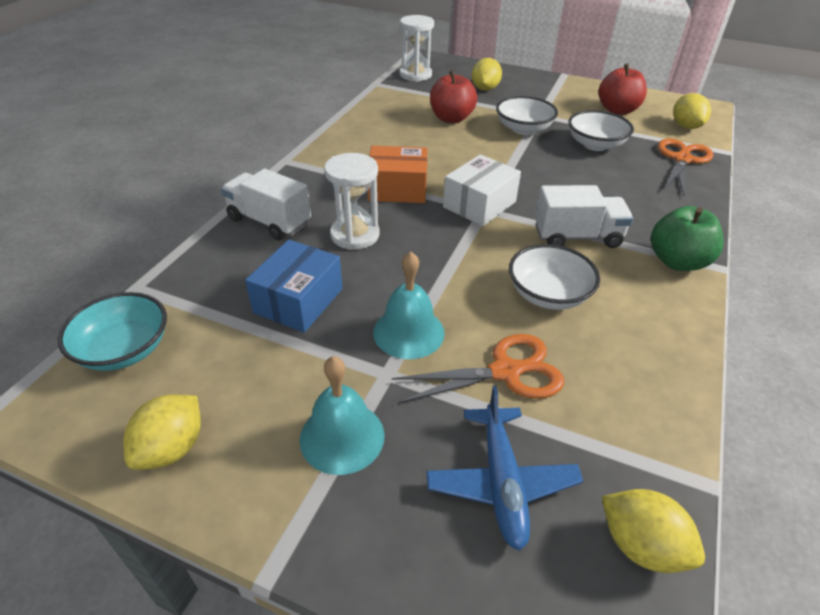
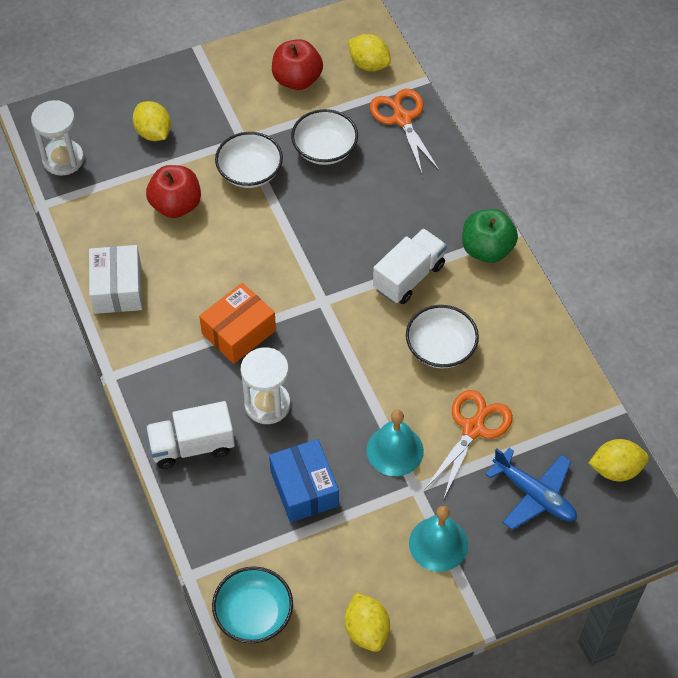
camera: 45 degrees left, 15 degrees up
(479, 204) = (314, 298): white box -> white box (118, 288)

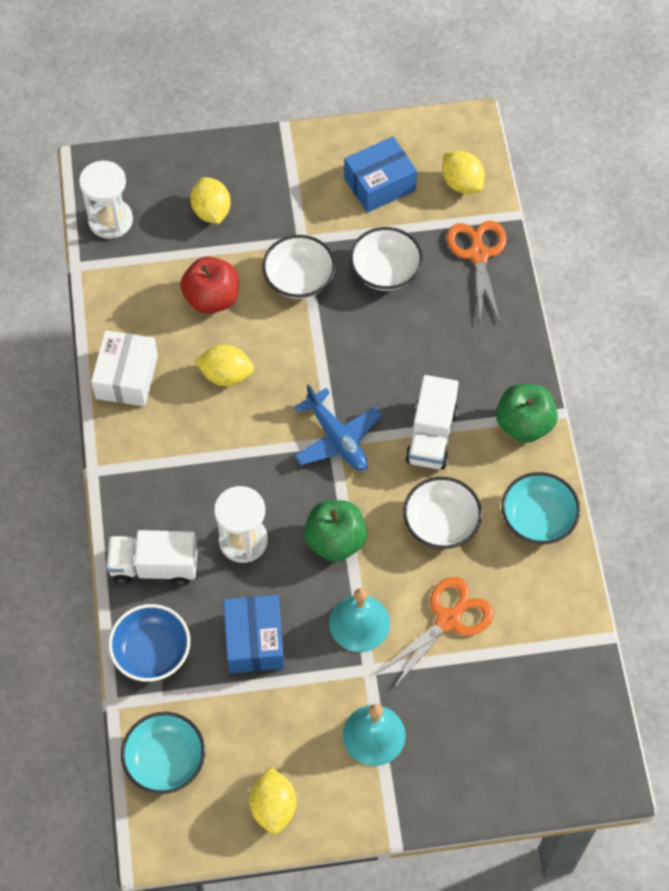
camera: 15 degrees right, 5 degrees up
(212, 521) = (152, 651): none -> blue bowl
(239, 332) = (236, 454): orange box -> none
(297, 80) = (379, 184): red apple -> blue box
(351, 385) = (335, 540): none -> green apple
(408, 277) = (431, 435): white truck -> white truck turned 135 degrees clockwise
(524, 324) = (538, 518): none -> turquoise bowl
(534, 495) = (489, 708): blue plane -> blue plane (337, 438)
(616, 469) = (584, 702): yellow lemon -> yellow lemon (226, 375)

